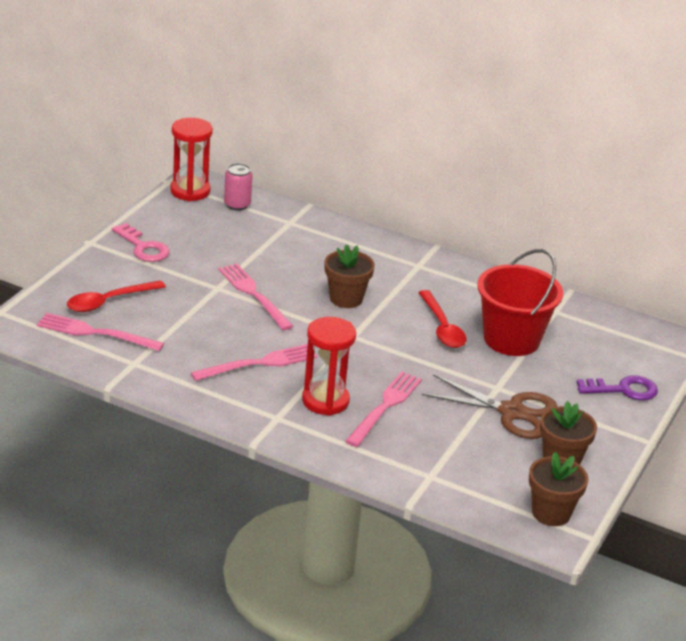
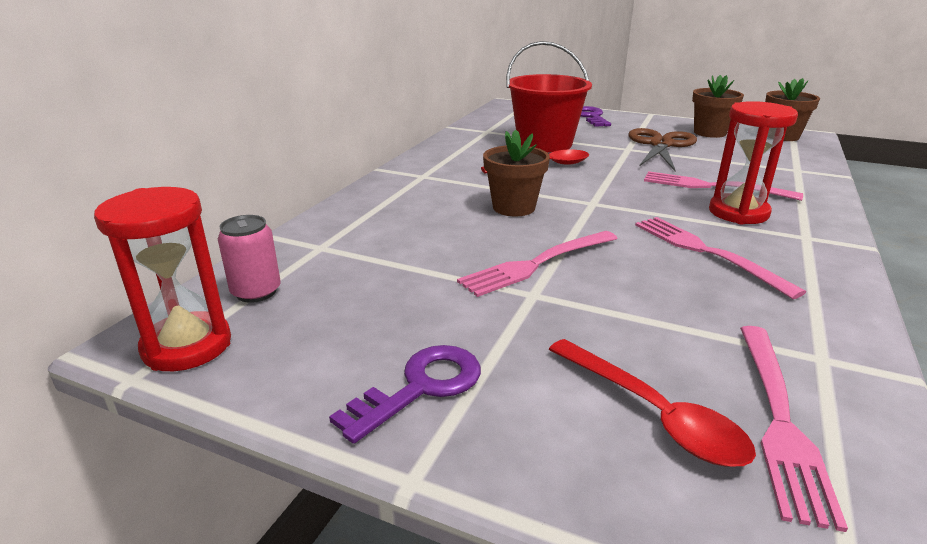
camera: 90 degrees left, 5 degrees down
(143, 247) = (421, 387): pink key -> purple key

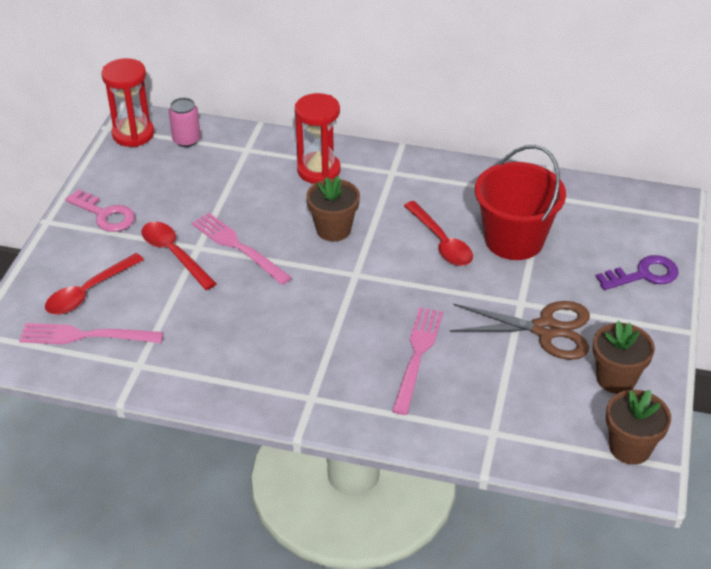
camera: 80 degrees right, 15 degrees up
(421, 387) = (105, 215): purple key -> pink key
(547, 315) = (174, 254): none -> red spoon
(704, 251) = (272, 332): pink fork -> none
(738, 213) = (354, 363): red hourglass -> red hourglass (319, 170)

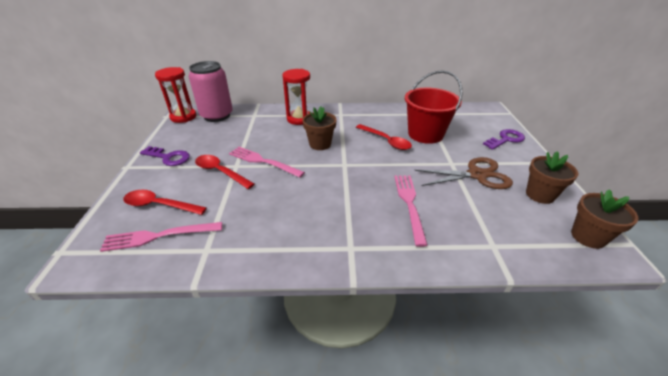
camera: 15 degrees left, 5 degrees down
(88, 292) = (159, 205): red spoon -> red spoon turned 75 degrees clockwise
(105, 215) = (169, 157): pink key -> purple key
(186, 140) = (217, 115): pink can -> pink can, size x1.93

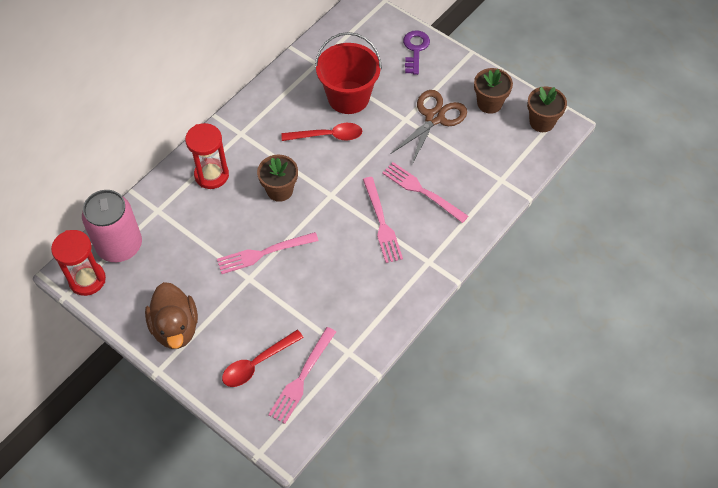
camera: 50 degrees left, 20 degrees up
(169, 157) = (175, 328): purple key -> brown duck
(220, 172) = (247, 296): red spoon -> none
(352, 200) = (382, 223): none -> pink fork

